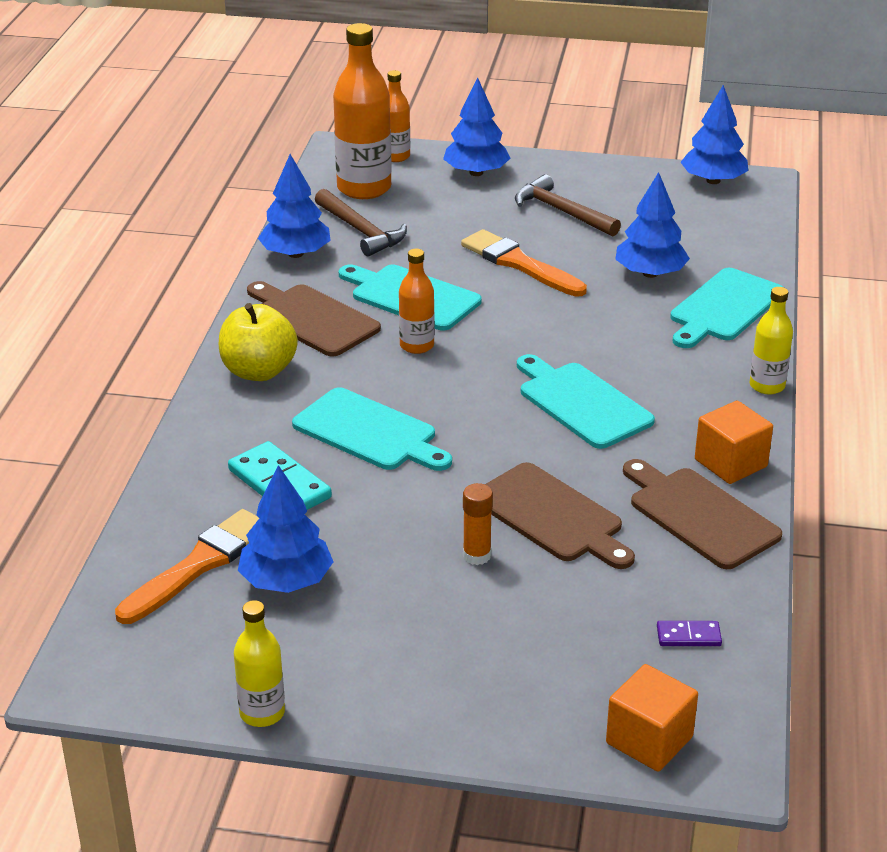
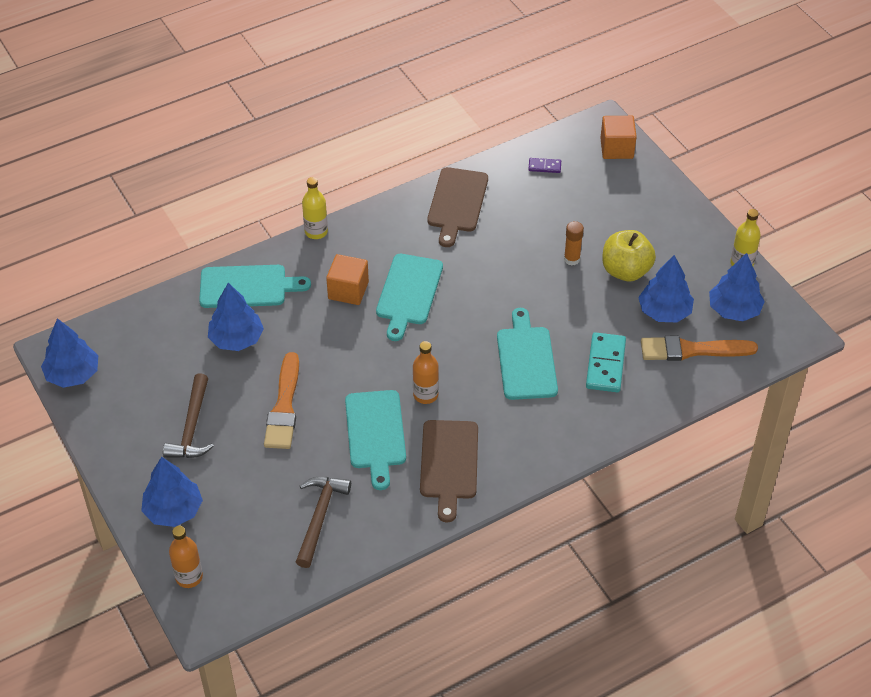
camera: 130 degrees left, 15 degrees up
(259, 371) = (525, 448): yellow apple -> yellow apple (626, 271)
(296, 254) = (383, 530): blue tree -> blue tree (734, 310)
(364, 188) = (257, 560): orange bottle -> none
(551, 516) = (514, 251): brown cutting board -> none
(688, 636) = (544, 166): purple domino -> purple domino turned 45 degrees counterclockwise
(730, 463) = (402, 212): orange cube -> orange cube (348, 290)

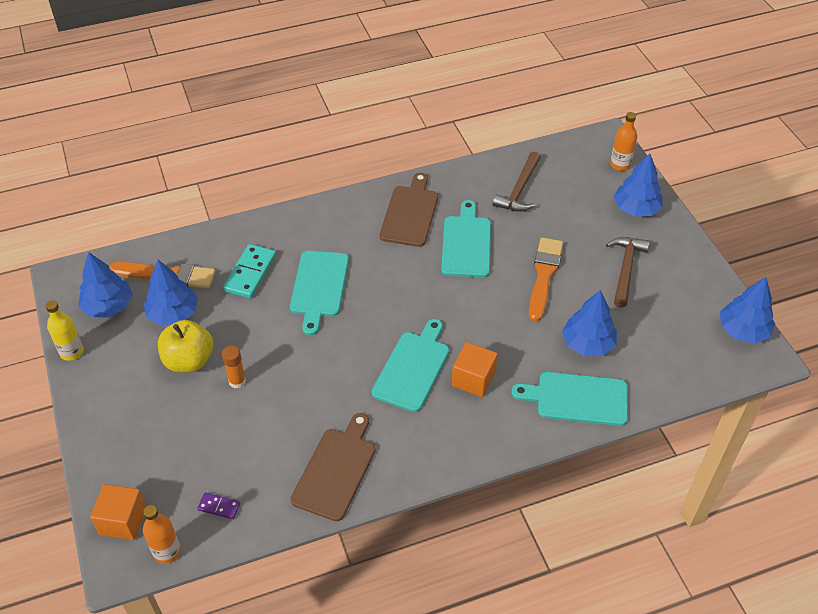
camera: 170 degrees left, 0 degrees up
(316, 232) = (500, 455): yellow bottle -> none
(425, 395) = (417, 269): orange bottle -> orange bottle (167, 551)

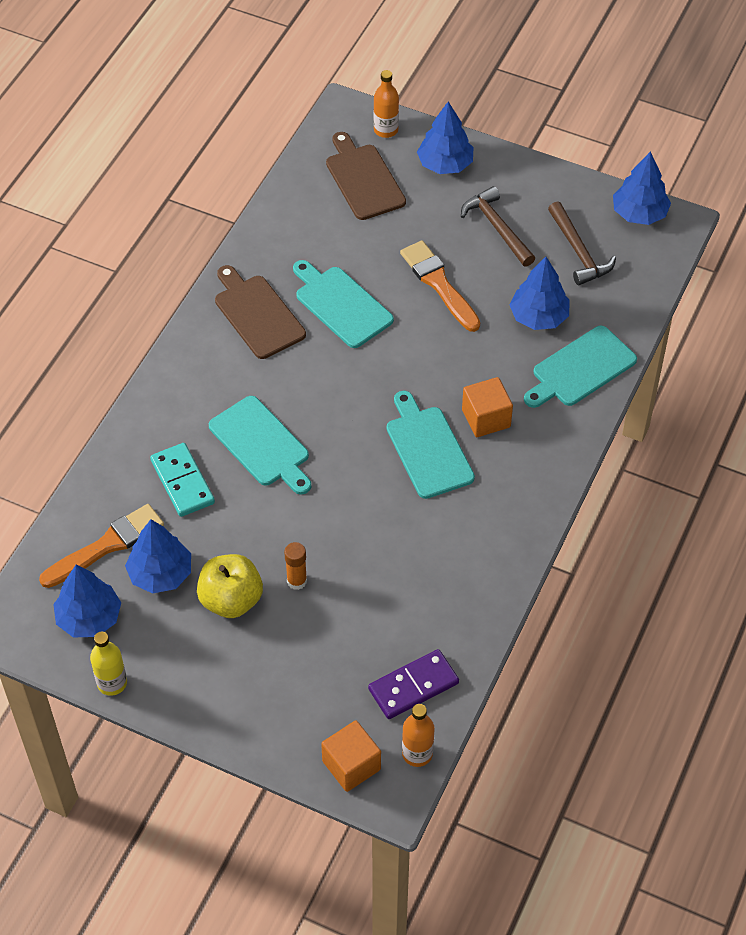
camera: 45 degrees left, 5 degrees up
(219, 507) = (413, 686): purple domino -> purple domino, size x1.92
(336, 470) = (468, 579): brown cutting board -> brown cutting board (363, 179)
(519, 190) = (327, 219): brown hammer -> brown hammer (579, 251)

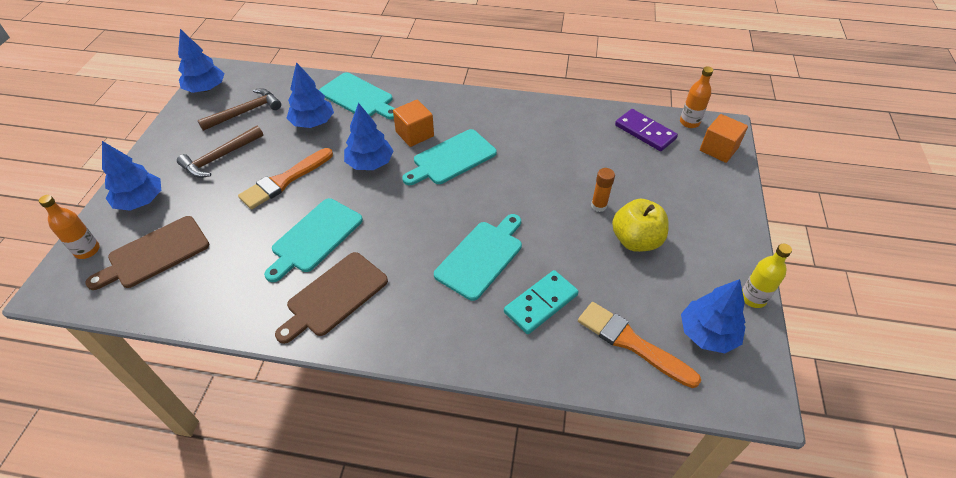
camera: 105 degrees left, 5 degrees down
(160, 574) = (638, 293): blue tree -> blue tree (370, 163)

